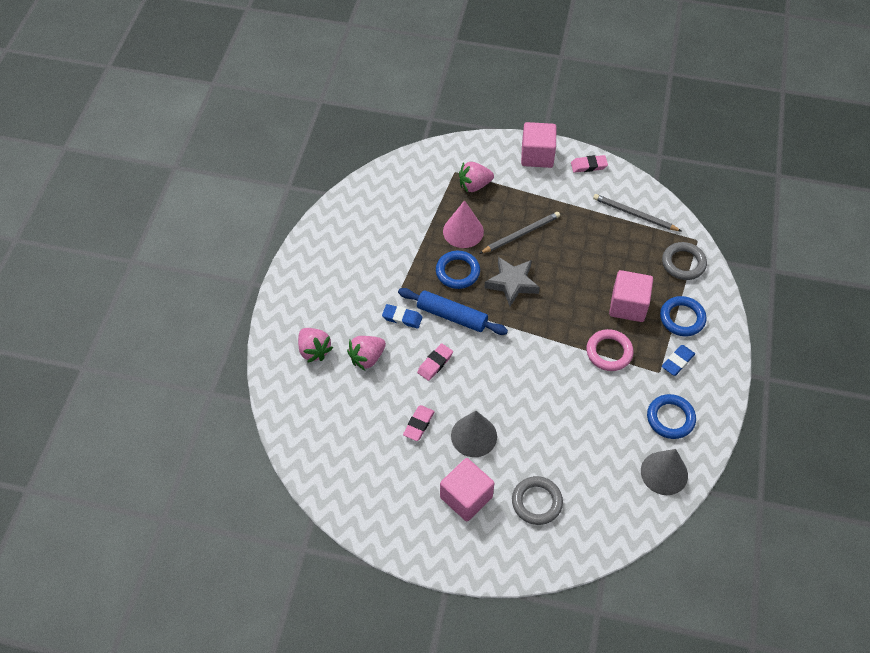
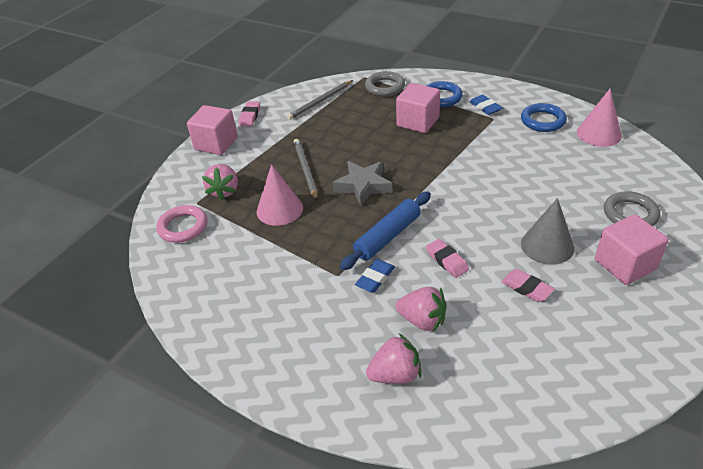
camera: 70 degrees left, 15 degrees down
(367, 358) = (422, 320): pink strawberry -> pink strawberry turned 45 degrees counterclockwise
(457, 272) = (331, 222): blue ring -> none
(609, 352) = (465, 141): pink ring -> pink ring (183, 227)
(664, 473) = (599, 134): grey cone -> pink cone

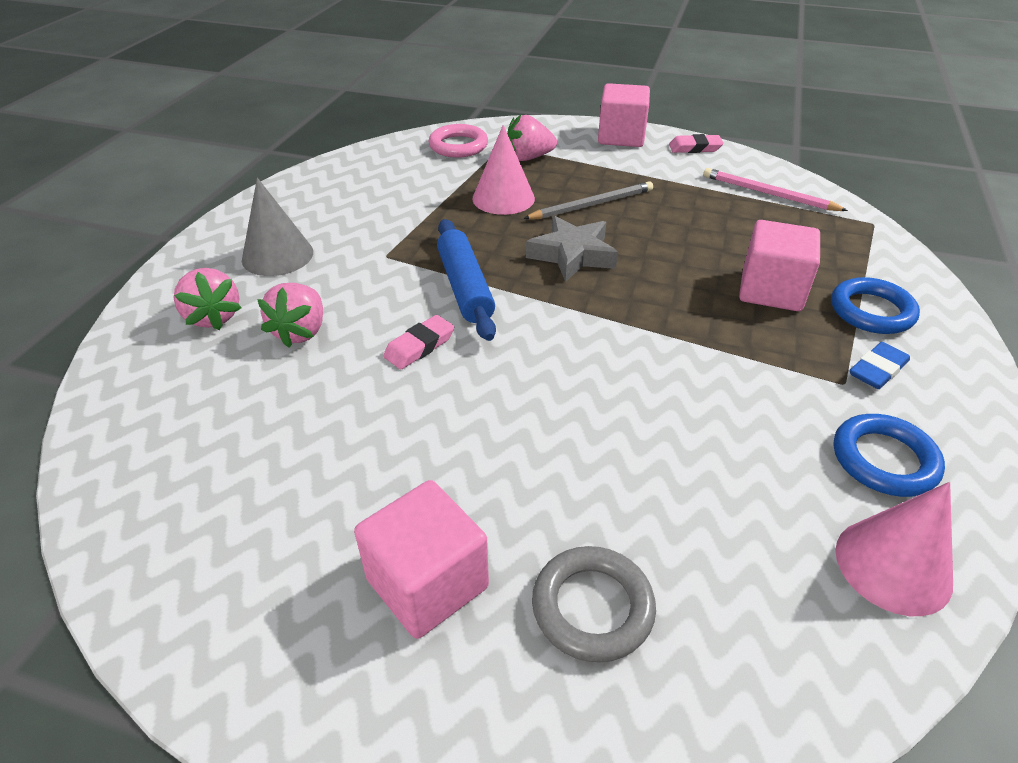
camera: 75 degrees right, 0 degrees up
(320, 101) = (768, 194): grey pencil -> pink pencil
(375, 278) = (380, 285): blue eraser -> none
(385, 87) = (857, 246): grey ring -> none
(388, 236) = (465, 287): blue rolling pin -> blue rolling pin turned 45 degrees clockwise
(526, 288) = (362, 436): pink eraser -> none
(547, 245) = (468, 463): grey cone -> grey cone (277, 255)

